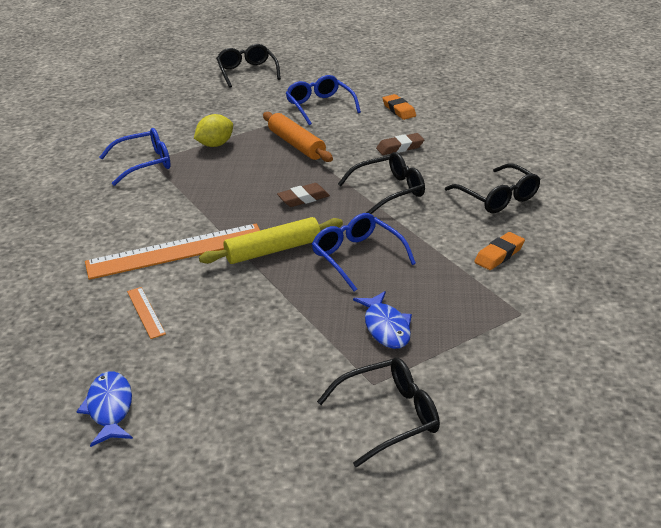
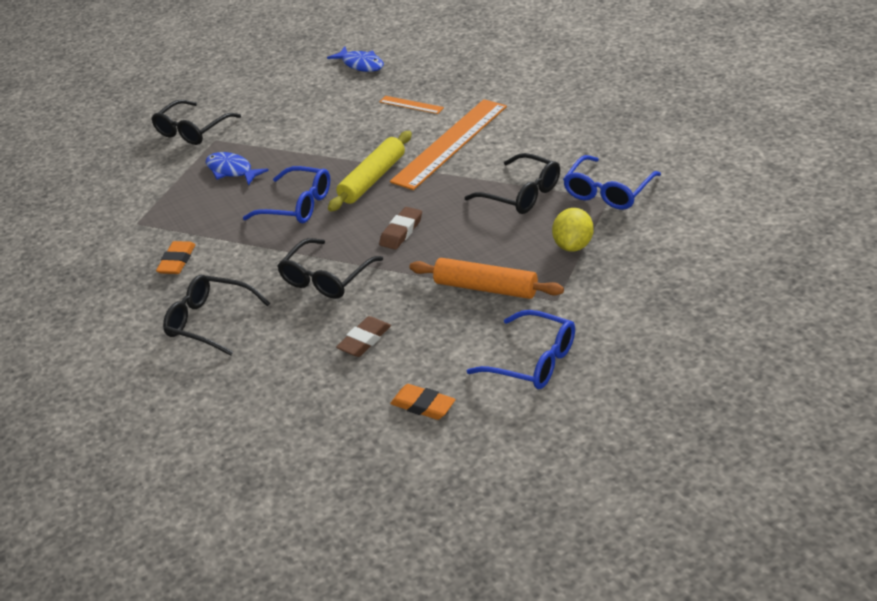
camera: 150 degrees right, 5 degrees up
(247, 72) = (725, 379): black glasses -> black glasses (522, 194)

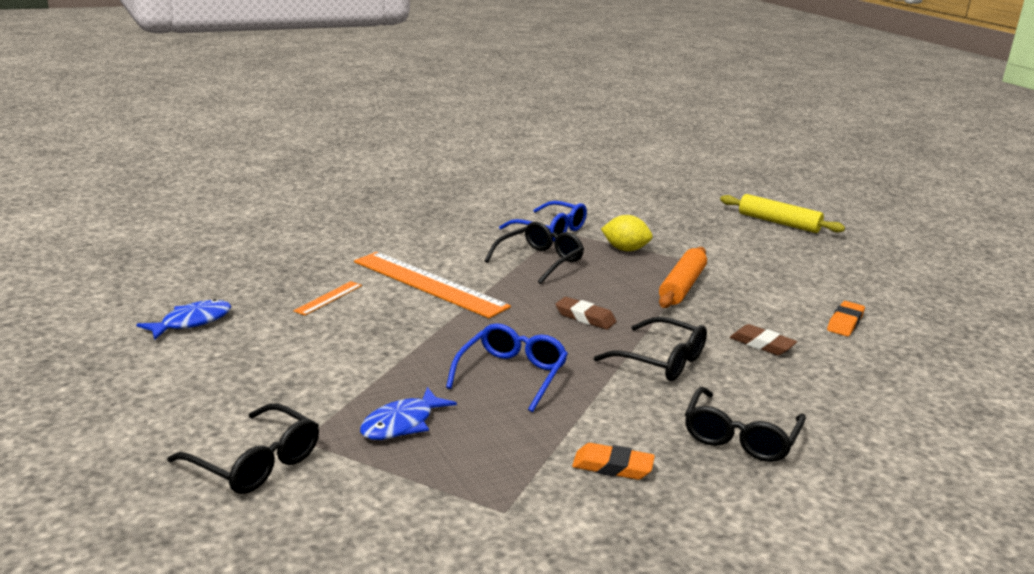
camera: 95 degrees left, 15 degrees down
(373, 179) = (477, 327): yellow rolling pin -> yellow rolling pin (778, 222)
(533, 361) = (778, 277): blue glasses -> none

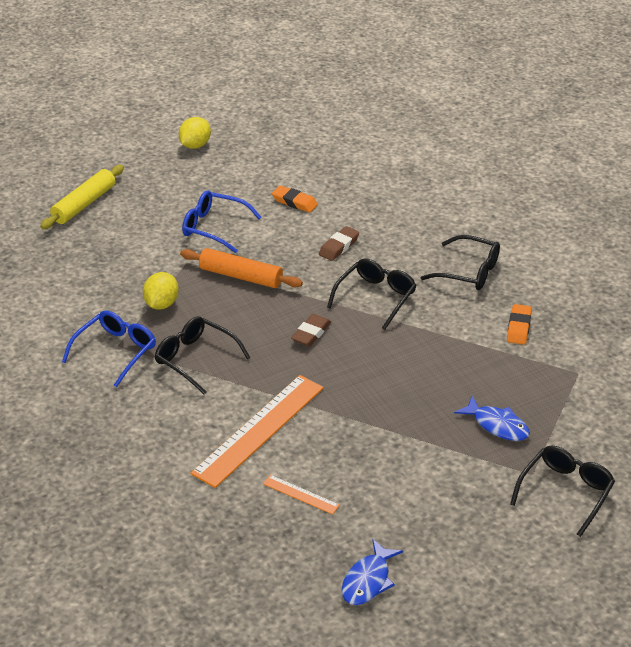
camera: 90 degrees left, 15 degrees up
(192, 322) = (368, 580): blue fish -> blue fish turned 105 degrees counterclockwise
(512, 374) = (414, 373): blue glasses -> blue glasses (214, 227)
(927, 273) = (195, 145): none -> yellow lemon

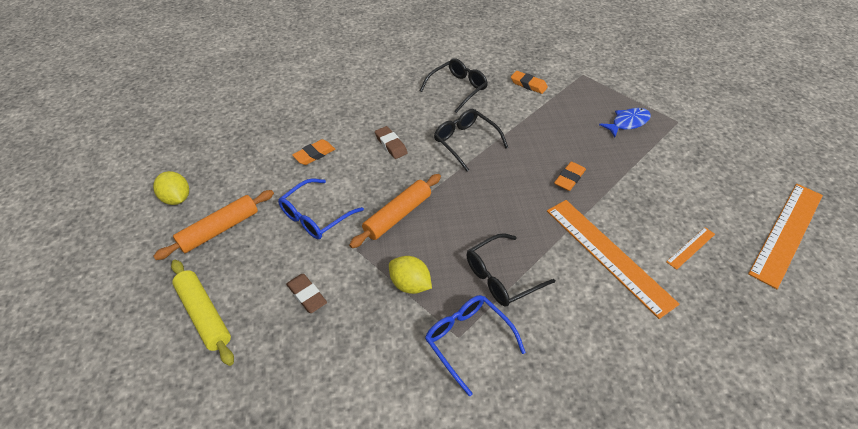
camera: 70 degrees left, 10 degrees up
(172, 180) = (219, 229): none -> orange rolling pin
(311, 333) = (494, 190): brown eraser -> brown eraser (307, 295)
(361, 386) = (569, 178): none -> orange eraser
(368, 580) = (787, 233): blue fish -> orange ruler
(566, 492) = (697, 112): black glasses -> none

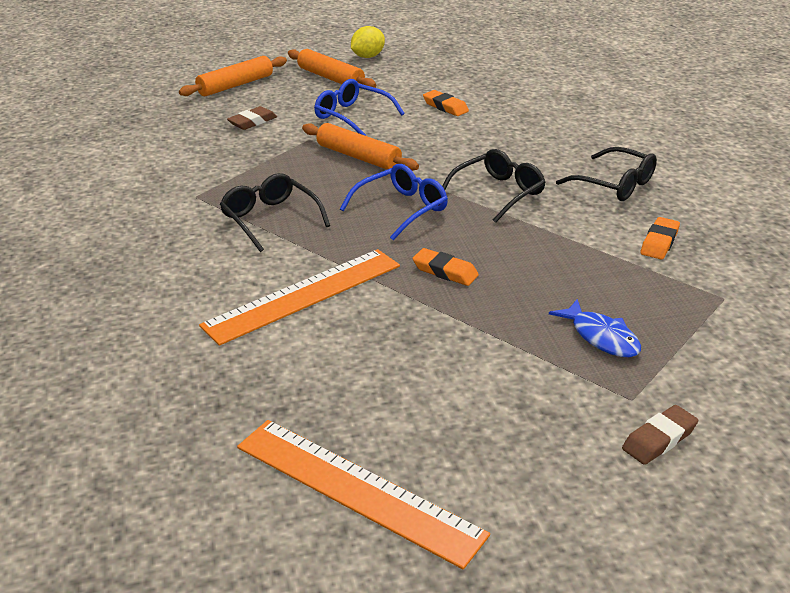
camera: 85 degrees right, 15 degrees down
(204, 315) = (235, 85): yellow rolling pin -> orange rolling pin
(391, 145) = (476, 146): brown eraser -> brown eraser (659, 439)
(410, 284) = (262, 168): yellow lemon -> none
(467, 340) = (190, 201): blue glasses -> blue glasses (402, 209)
(691, 248) = (318, 370): orange ruler -> none

